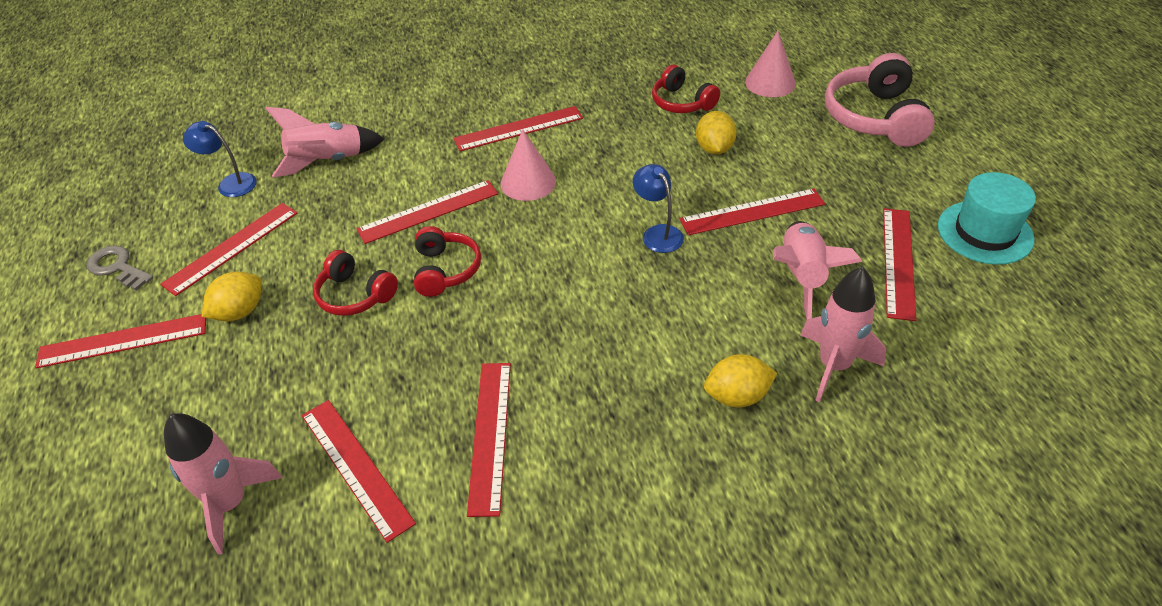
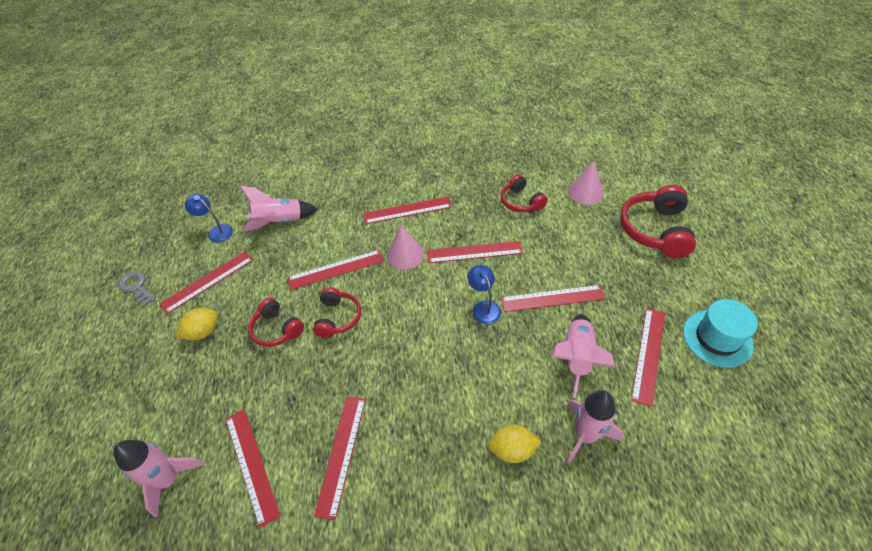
camera: 10 degrees right, 5 degrees up
(123, 340) = (129, 343): red ruler -> red ruler (474, 252)
(714, 148) = (536, 242): yellow lemon -> none
(875, 117) = (655, 230): pink headphones -> red headphones

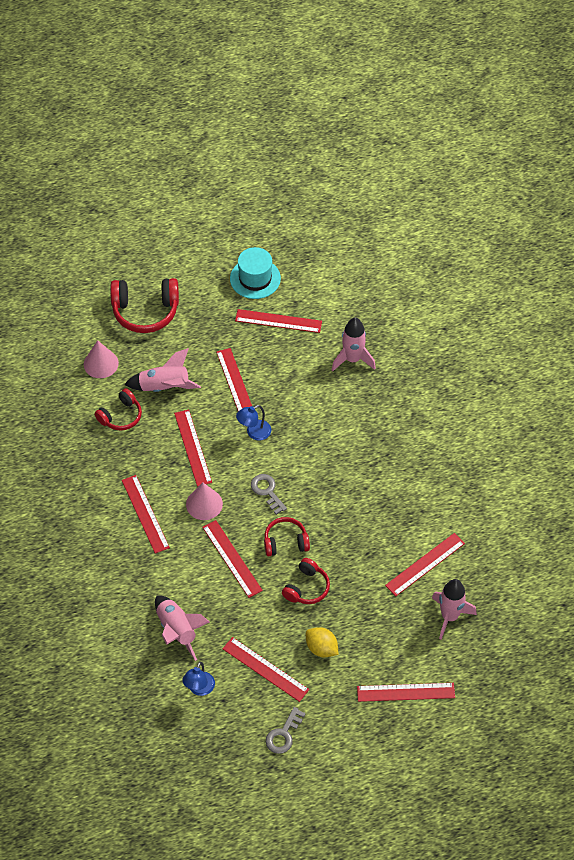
camera: 105 degrees left, 5 degrees up
(341, 454) = (402, 507): red ruler -> red ruler (406, 692)
(405, 309) = (267, 491): none -> grey key
(512, 450) = (373, 401): yellow lemon -> none
(577, 357) = (290, 366): pink rocket -> pink rocket (164, 387)

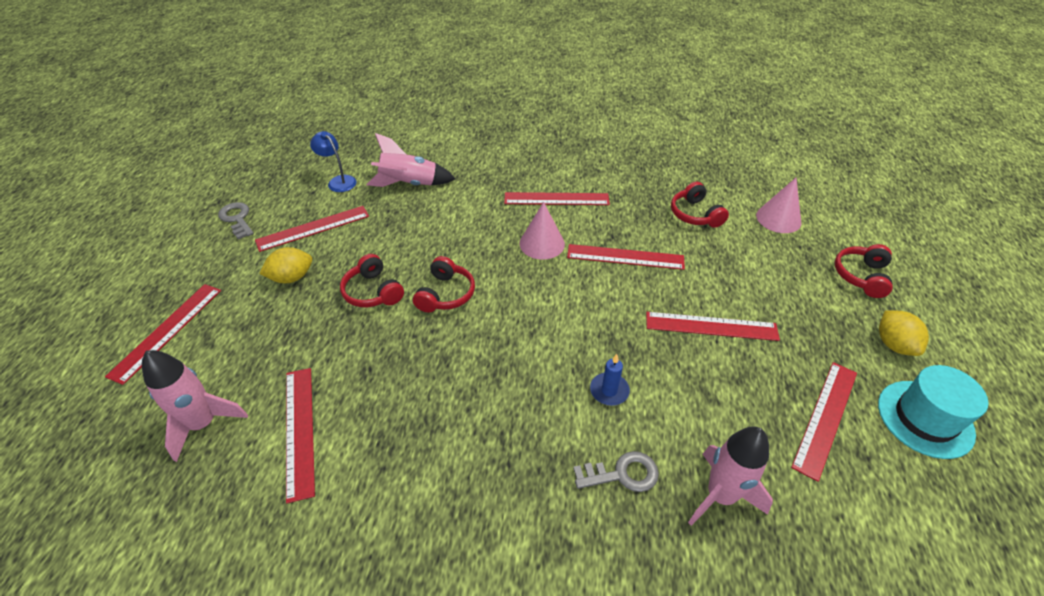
camera: 115 degrees right, 10 degrees down
(145, 311) = (861, 276): red headphones -> red headphones, size x0.61
(164, 387) = (727, 259): pink rocket -> none
(203, 293) = (893, 344): none -> yellow lemon
(232, 558) = (458, 244): red ruler -> none
(254, 433) = (622, 318): blue lamp -> none
(267, 491) = (526, 301): grey key -> grey key (622, 474)
(314, 423) = (609, 390): none -> blue candle

